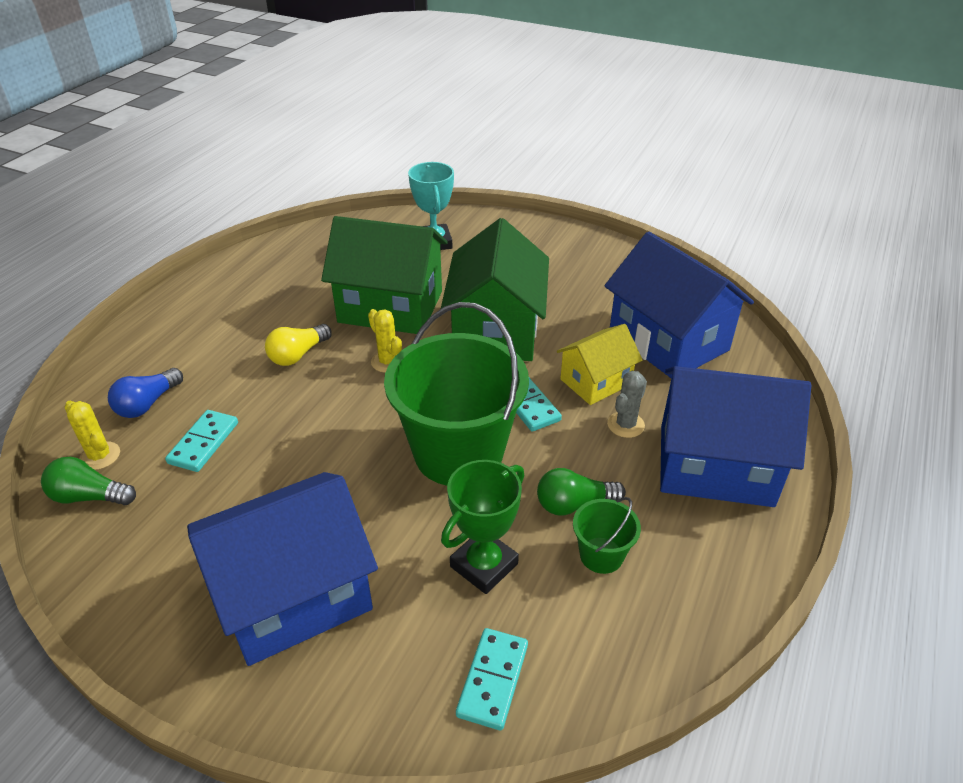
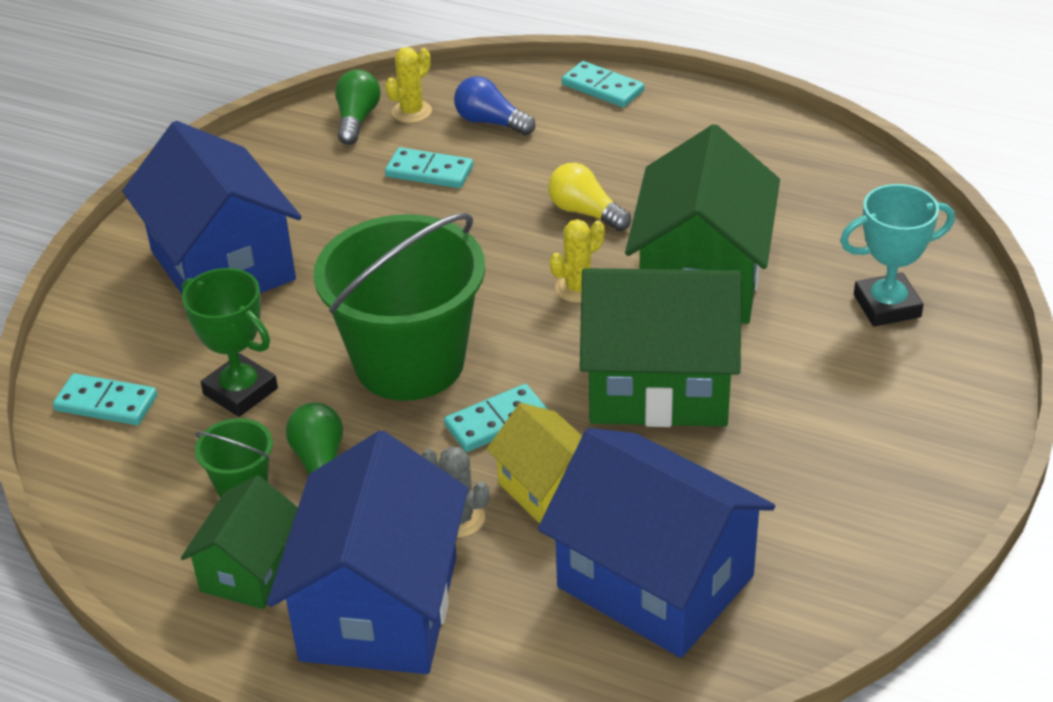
camera: 90 degrees right, 0 degrees up
(134, 339) = (603, 88): none -> turquoise domino
(668, 341) = (655, 581): blue house -> blue house turned 75 degrees clockwise
(693, 542) = (250, 570): none -> green house

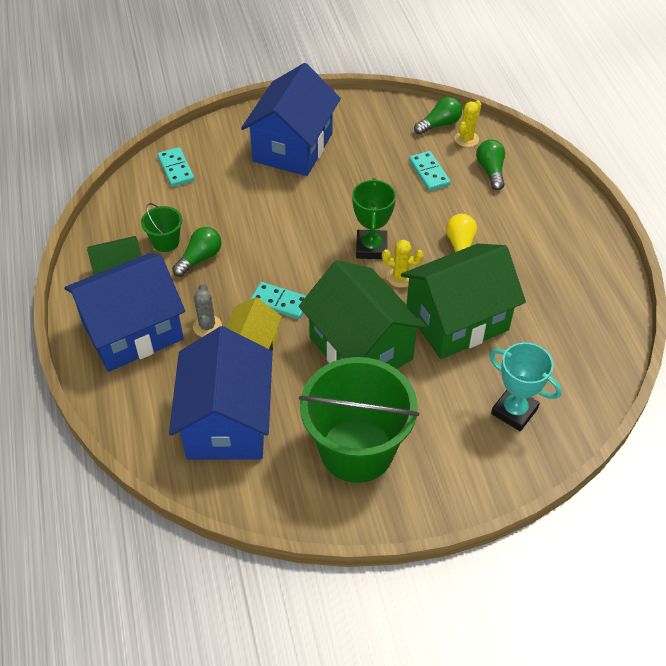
camera: 50 degrees right, 10 degrees up
(240, 391) = (220, 205): green trophy -> green trophy (371, 248)
(409, 362) = (290, 248): green bucket -> green bucket (357, 450)
(411, 112) = (466, 139): yellow cactus -> yellow cactus turned 60 degrees counterclockwise
(490, 122) = (491, 171): blue light bulb -> green light bulb
(603, 88) = (567, 195): turquoise domino -> none

